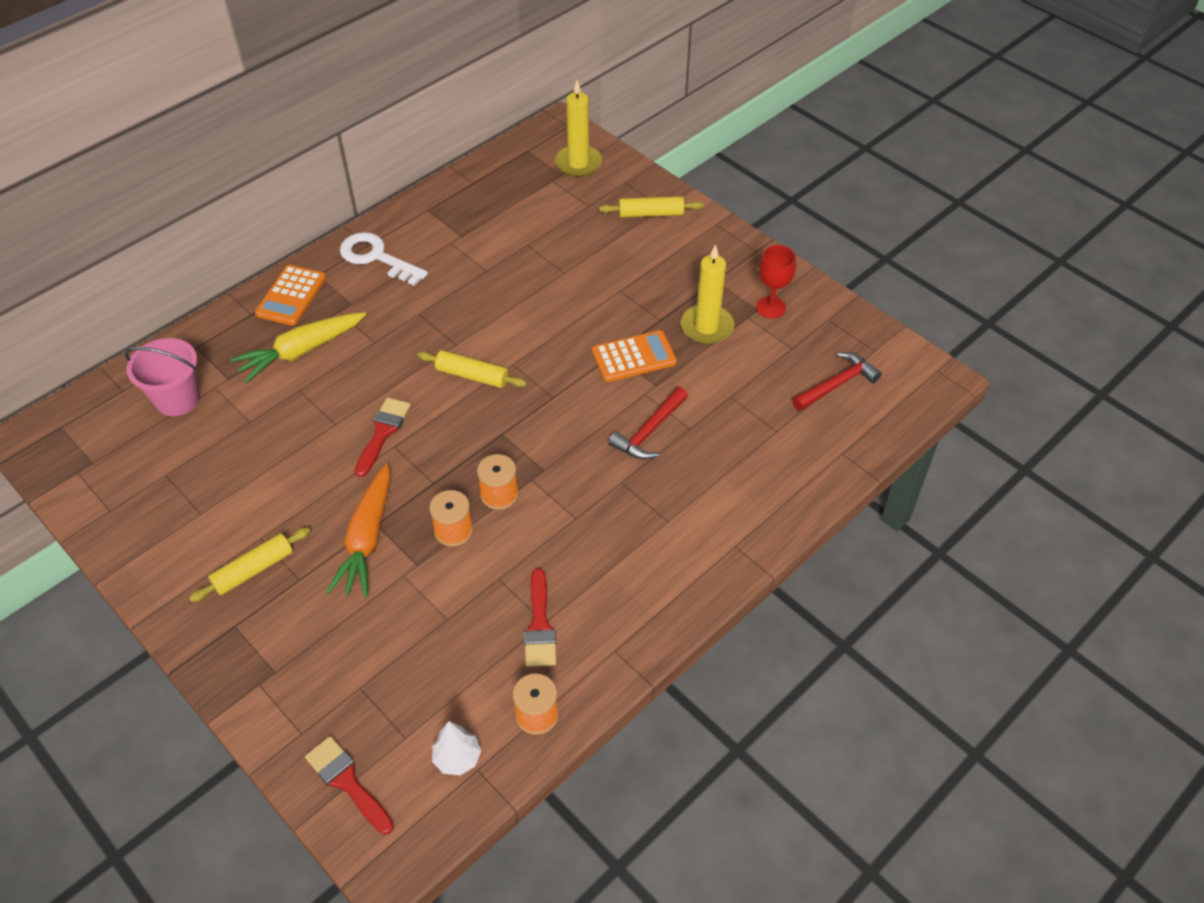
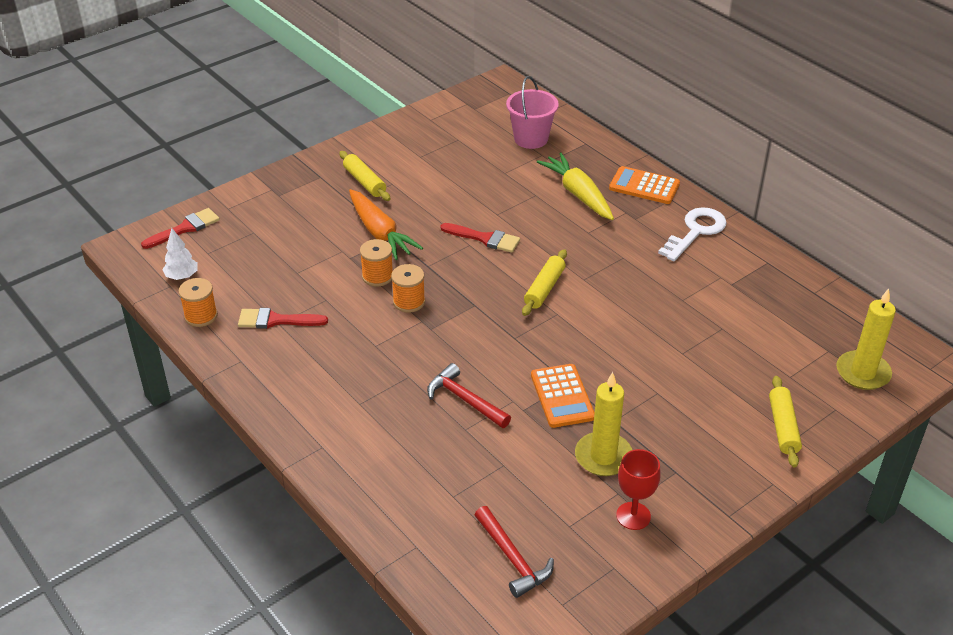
camera: 95 degrees right, 10 degrees down
(367, 539) = (380, 232): orange carrot -> orange carrot turned 135 degrees counterclockwise

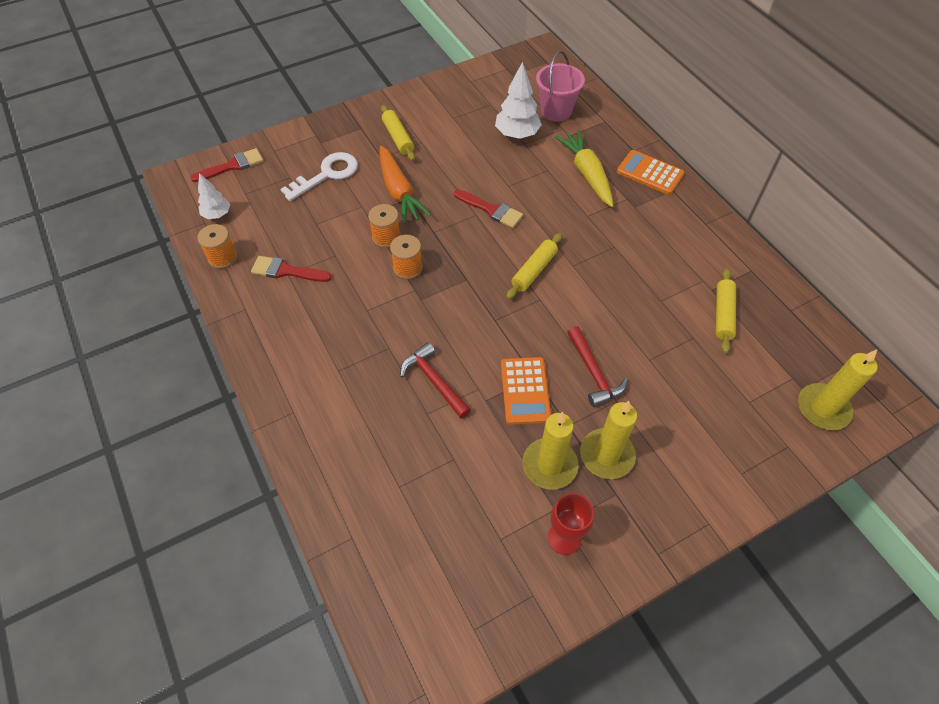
camera: 10 degrees right, 15 degrees up
(494, 165) = (517, 134): none -> white tree
(512, 558) = (438, 567): red hammer -> red hammer (593, 373)
(659, 440) = (606, 455): none -> yellow candle
(696, 231) = (689, 227): white key -> white key (327, 174)
(783, 427) = (731, 459): yellow rolling pin -> yellow rolling pin (723, 314)

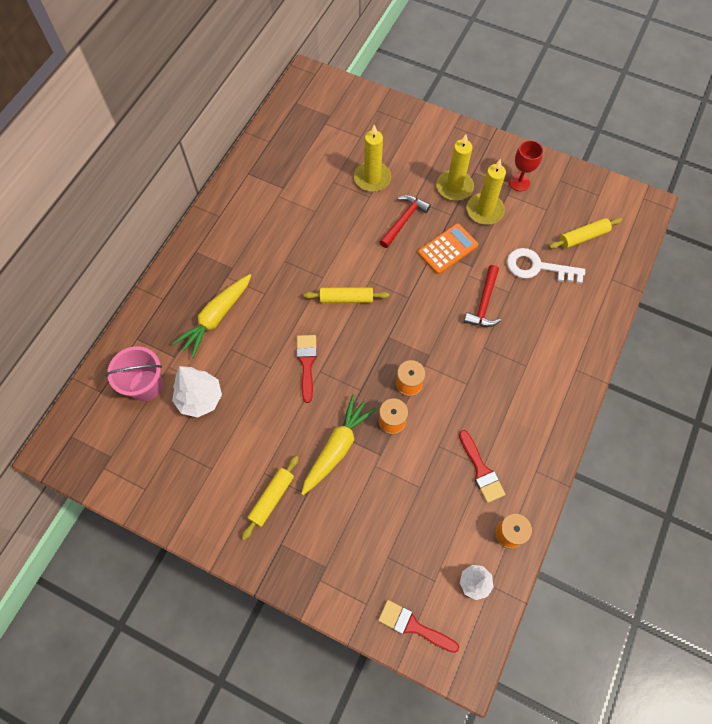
camera: 125 degrees left, 10 degrees up
(327, 174) = (360, 525): white key -> white key (537, 267)
(399, 192) = (337, 447): orange carrot -> yellow carrot
(650, 173) = (185, 275): orange calculator -> none
(723, 314) = (301, 174): yellow rolling pin -> yellow rolling pin (583, 237)
(823, 408) = (337, 103): yellow candle -> yellow candle (372, 178)

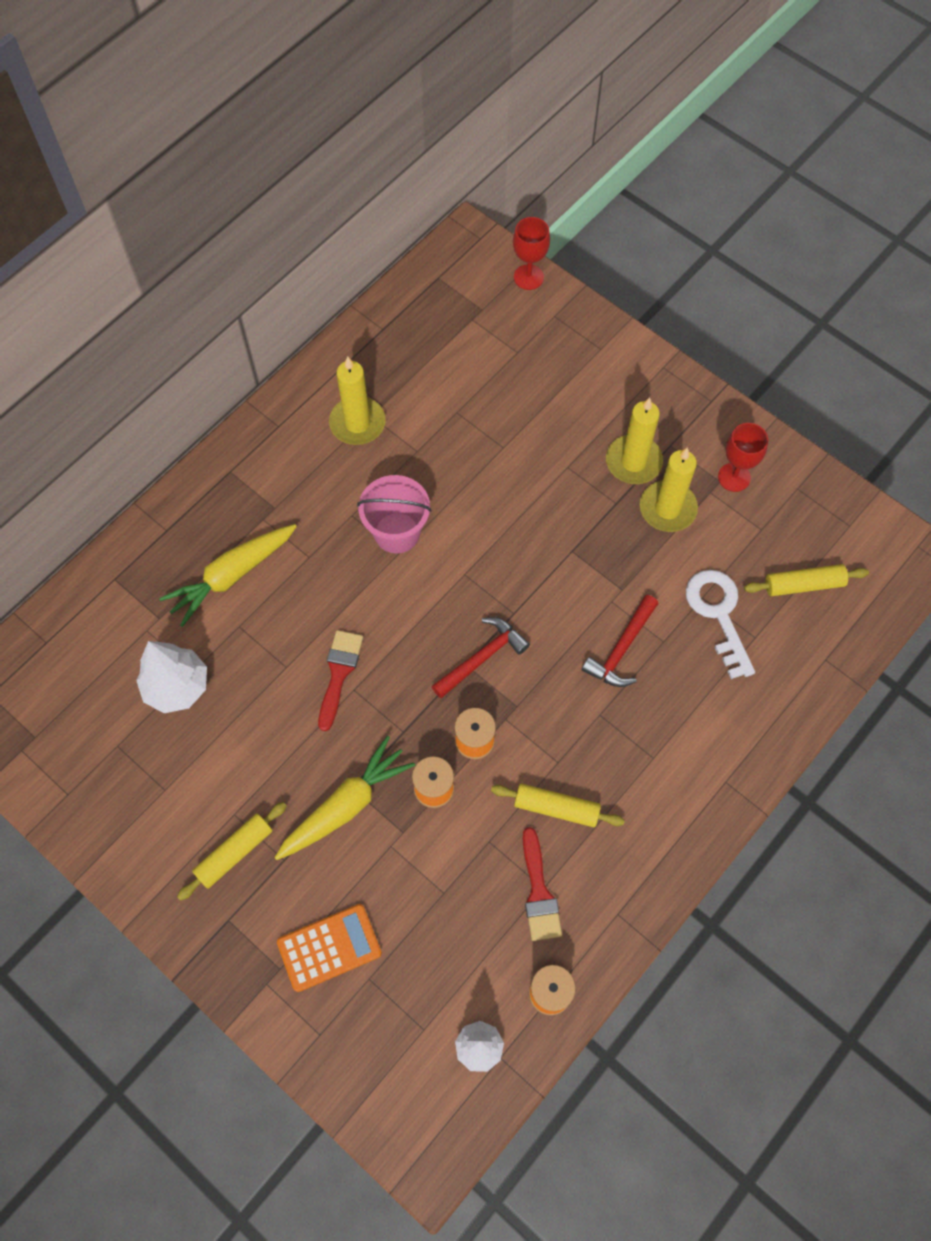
camera: 15 degrees right, 0 degrees up
(146, 385) = (109, 649): pink bucket -> pink bucket (397, 532)
(346, 298) = (423, 593): yellow rolling pin -> yellow rolling pin (556, 808)
(353, 91) = (528, 277): none -> red goblet
(372, 178) = (515, 420): yellow candle -> yellow candle (357, 423)
(404, 220) = (542, 495): red hammer -> red hammer (482, 658)
(413, 626) = (375, 1083): red brush -> none
(448, 249) = (593, 554): orange calculator -> orange calculator (329, 948)
(537, 267) = (718, 614): white key -> white key turned 45 degrees clockwise

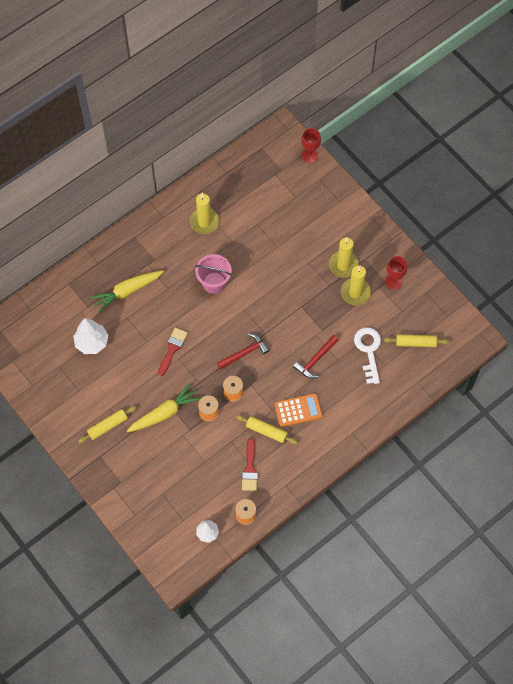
camera: 10 degrees right, 0 degrees up
(329, 948) = (145, 477): orange calculator -> orange calculator (298, 410)

